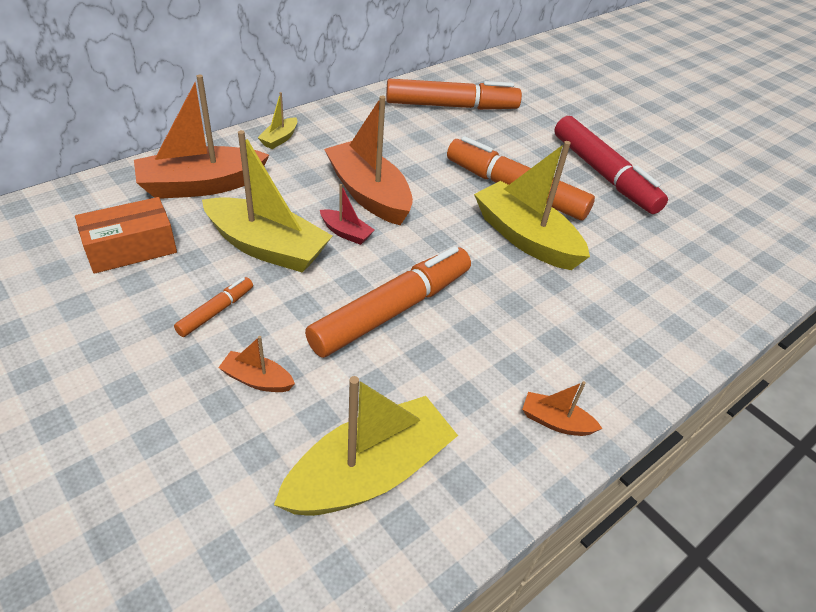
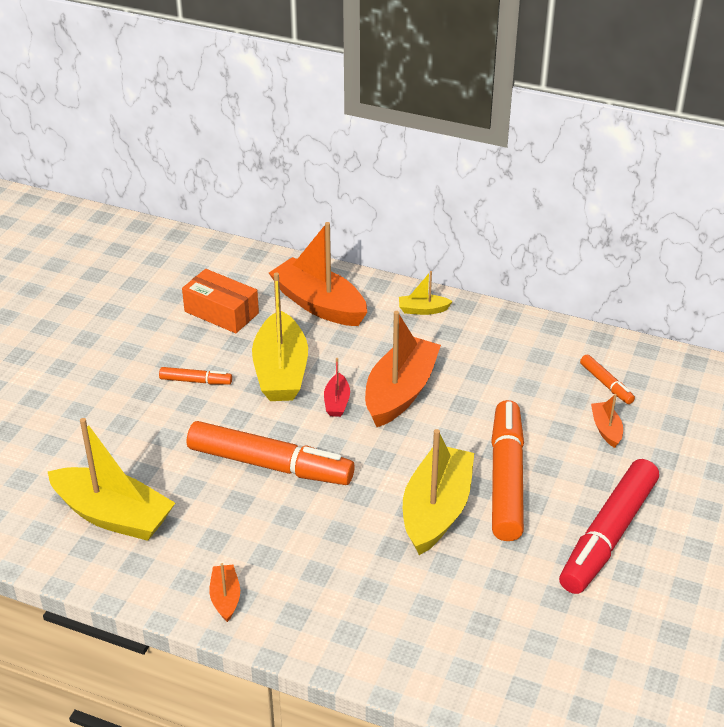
camera: 65 degrees right, 5 degrees down
(257, 379) = (151, 430): orange boat -> orange boat (606, 429)
(451, 106) = (606, 384): orange marker -> orange marker, size x0.46

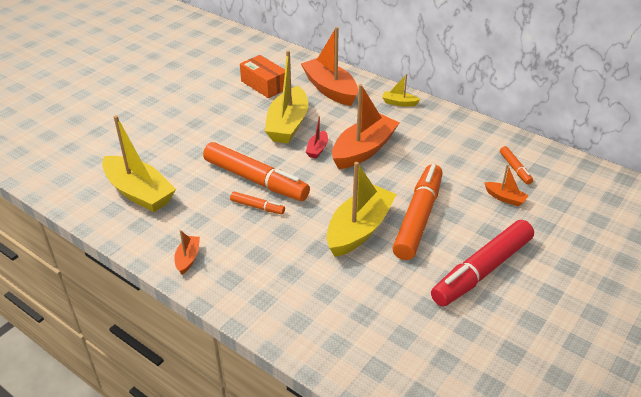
camera: 15 degrees right, 0 degrees up
(196, 381) = (230, 122): orange marker -> orange marker (257, 207)
(606, 429) = (505, 198): orange boat -> orange boat turned 120 degrees clockwise

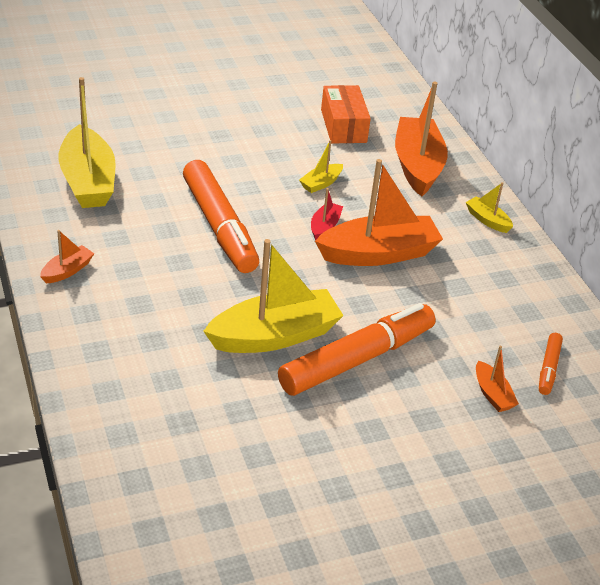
camera: 30 degrees right, 0 degrees up
(257, 207) = (190, 256): orange marker -> none
(288, 125) = (321, 183): yellow boat -> yellow boat, size x0.46
(317, 149) = (325, 226): red boat -> red boat turned 150 degrees clockwise
(482, 270) = (365, 454): red marker -> none

